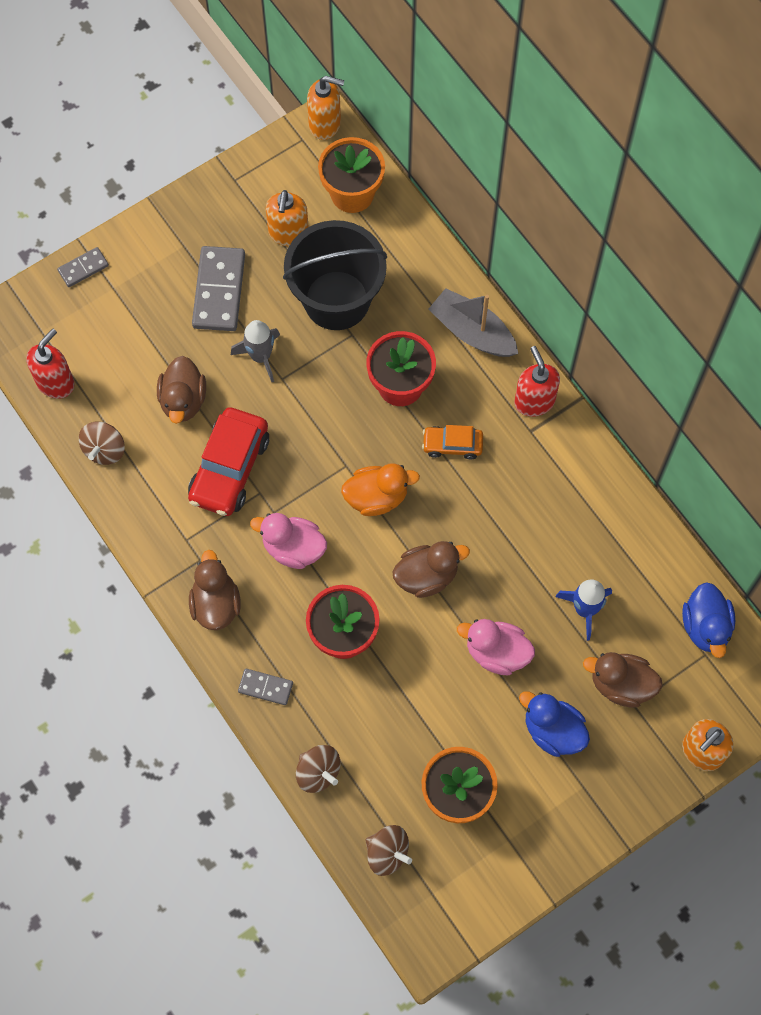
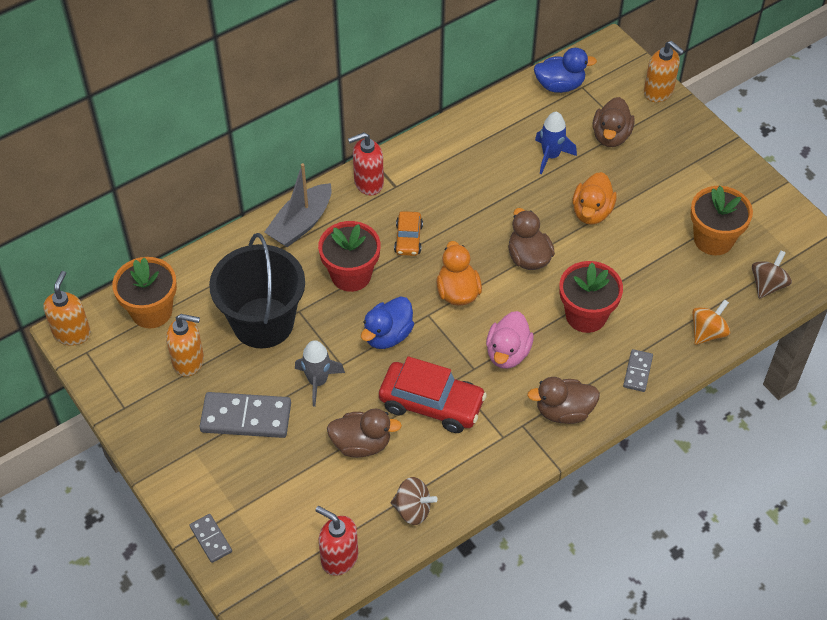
camera: 90 degrees left, 15 degrees down
(318, 772) = (707, 332): brown spinning top -> orange spinning top
(496, 652) = (592, 212): pink duck -> orange duck
(553, 730) = (653, 178): blue duck -> blue duck (387, 335)

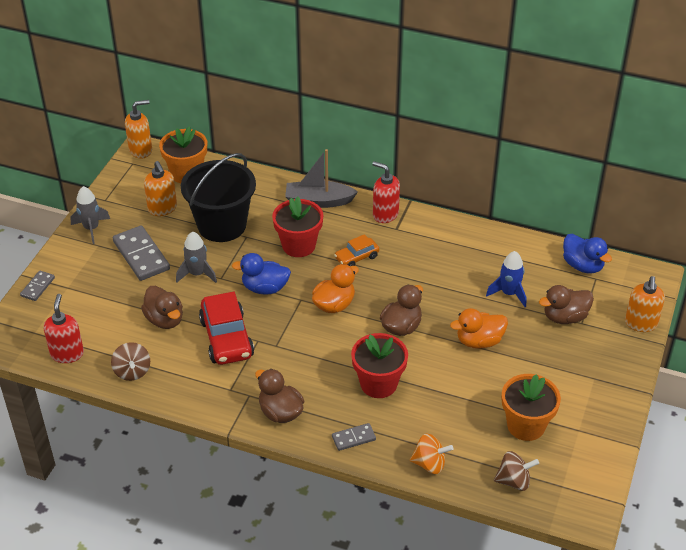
camera: 55 degrees right, 10 degrees down
(160, 443) = (91, 228): none -> grey rocket
(507, 353) = (305, 357): pink duck -> none

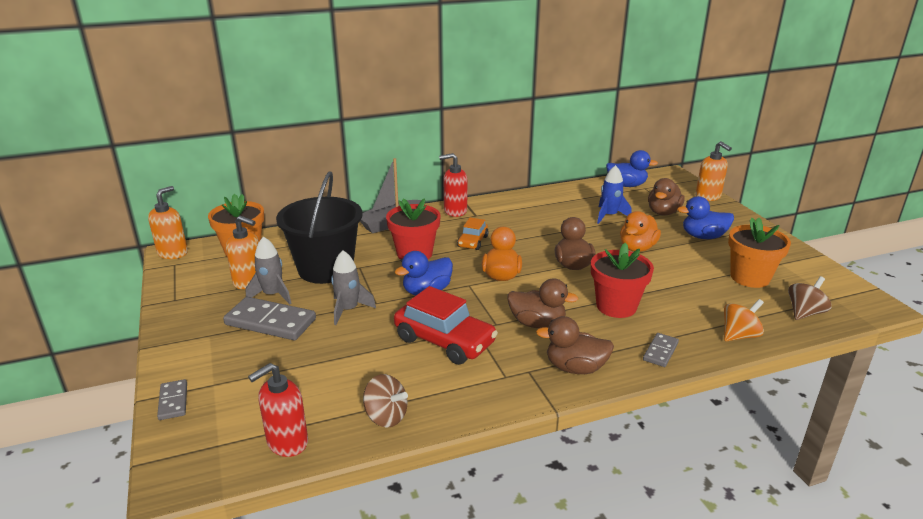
camera: 40 degrees left, 15 degrees down
(67, 354) = (287, 442): red soap dispenser -> red soap dispenser turned 90 degrees counterclockwise
(91, 228) = (185, 326): grey rocket -> grey rocket (273, 295)
(165, 320) = (363, 357): brown duck -> brown duck (537, 323)
(556, 364) = (703, 236): none -> blue duck

